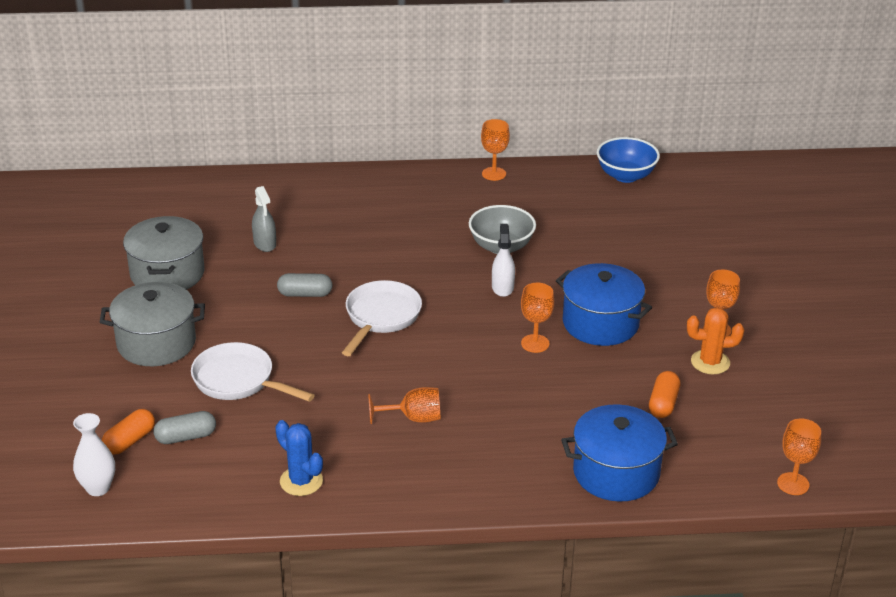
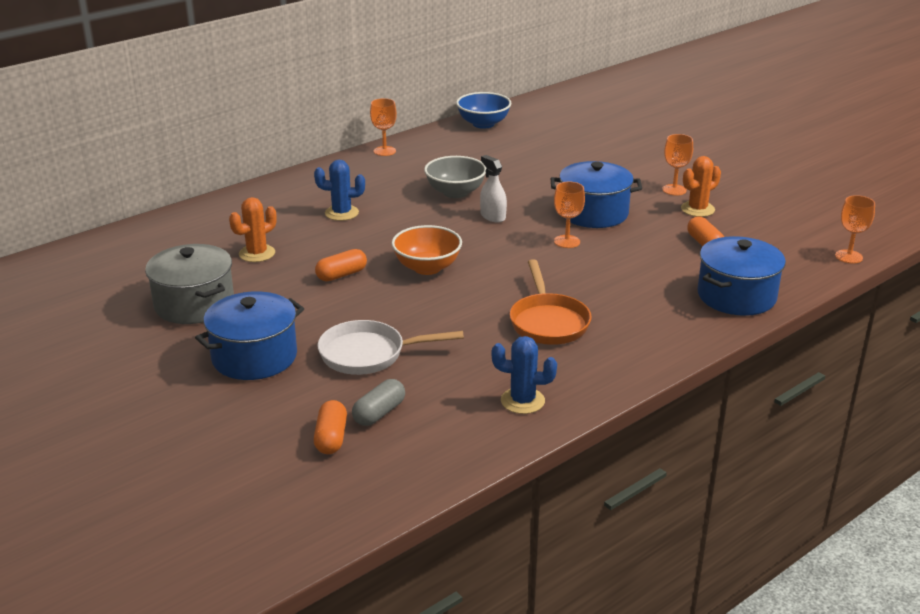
camera: 35 degrees left, 5 degrees down
(98, 488) = (351, 486): white vase -> none
(156, 343) = (254, 357): grey pot -> blue pot
(265, 243) = (257, 253): grey spray bottle -> orange cactus
(305, 294) = (341, 275): grey capsule -> orange capsule
(377, 229) = (341, 213): none -> blue cactus
(381, 317) = (427, 267): white pan -> orange bowl
(413, 418) = (548, 322): orange goblet -> orange pan

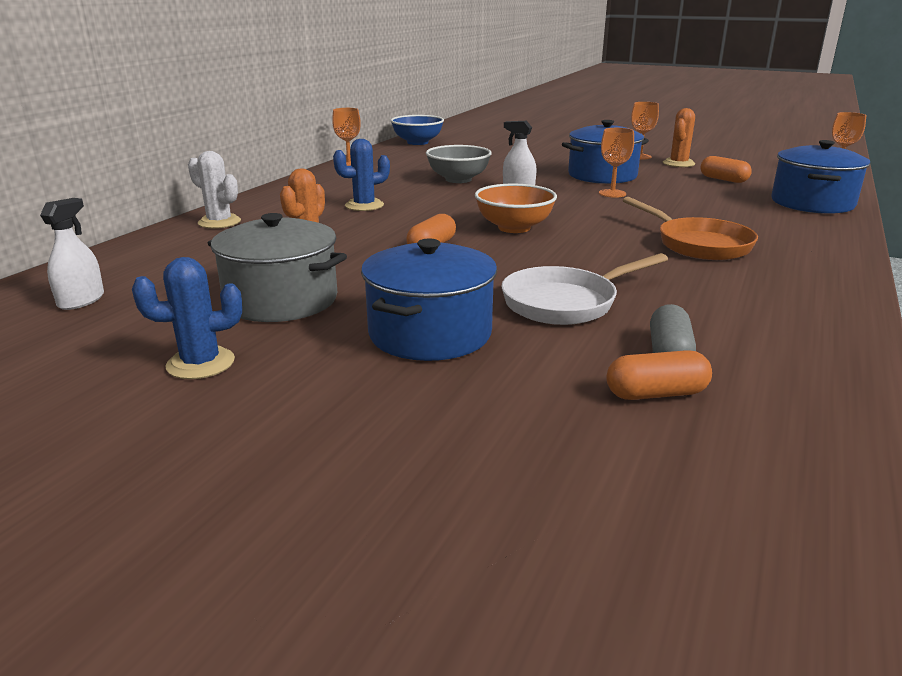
camera: 25 degrees left, 5 degrees down
(82, 274) = (81, 300): none -> white spray bottle
(220, 211) = (219, 222): none -> white cactus
(331, 438) = (656, 394): orange capsule -> orange capsule turned 75 degrees counterclockwise
(522, 401) = (794, 307): blue cactus -> blue cactus (200, 363)

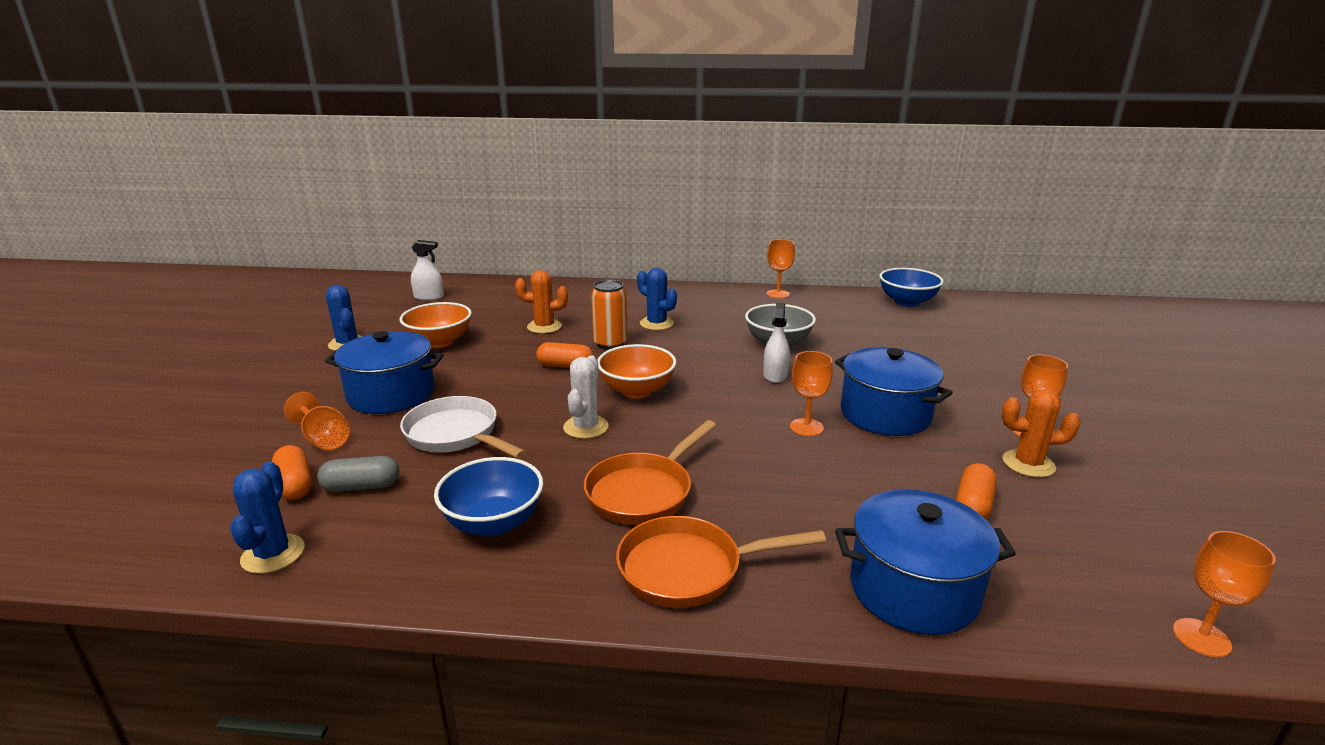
camera: 70 degrees right, 0 degrees up
(219, 222) = (581, 291): white cactus -> white cactus (585, 427)
(281, 300) = (439, 342): grey pot -> orange bowl
(393, 225) = (610, 343): none -> orange can
(539, 377) = (324, 439): none -> orange goblet
(744, 296) = (493, 523): none -> blue bowl
(802, 244) = (689, 569): none -> orange pan
(810, 402) = (273, 554): none -> blue cactus

